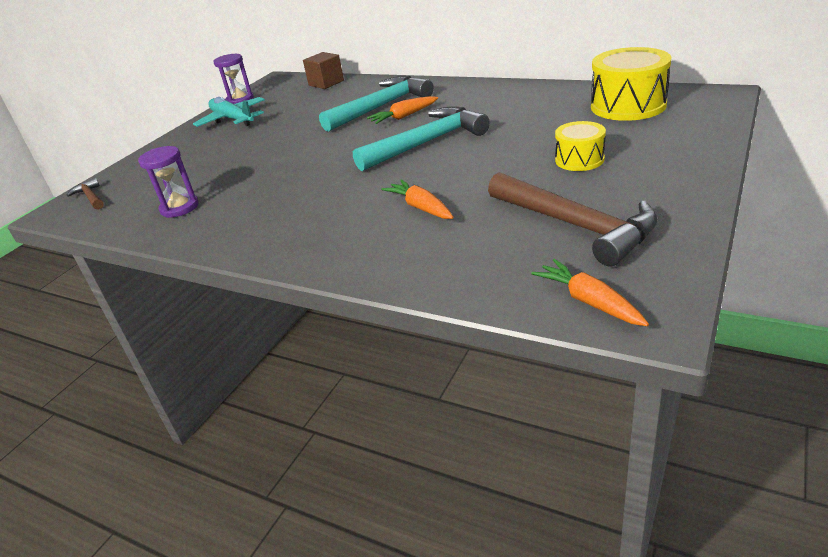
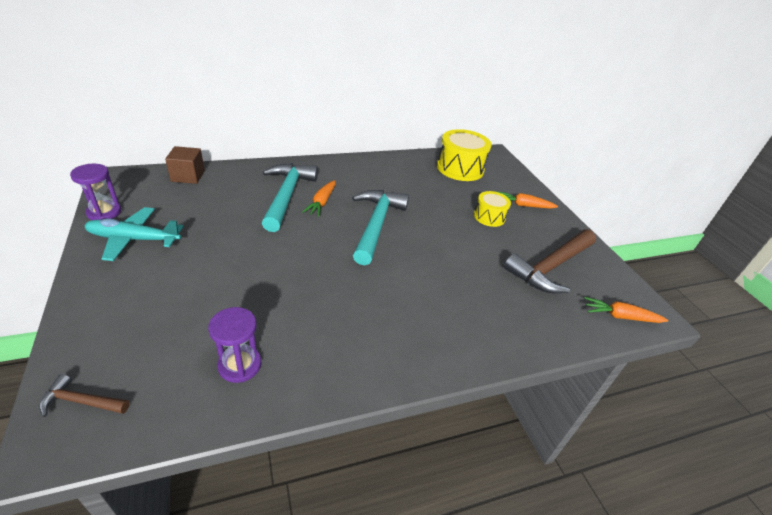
camera: 55 degrees left, 5 degrees up
(420, 207) = (452, 284): orange carrot -> orange carrot (523, 205)
(576, 226) = (550, 267): brown hammer -> brown hammer turned 135 degrees clockwise

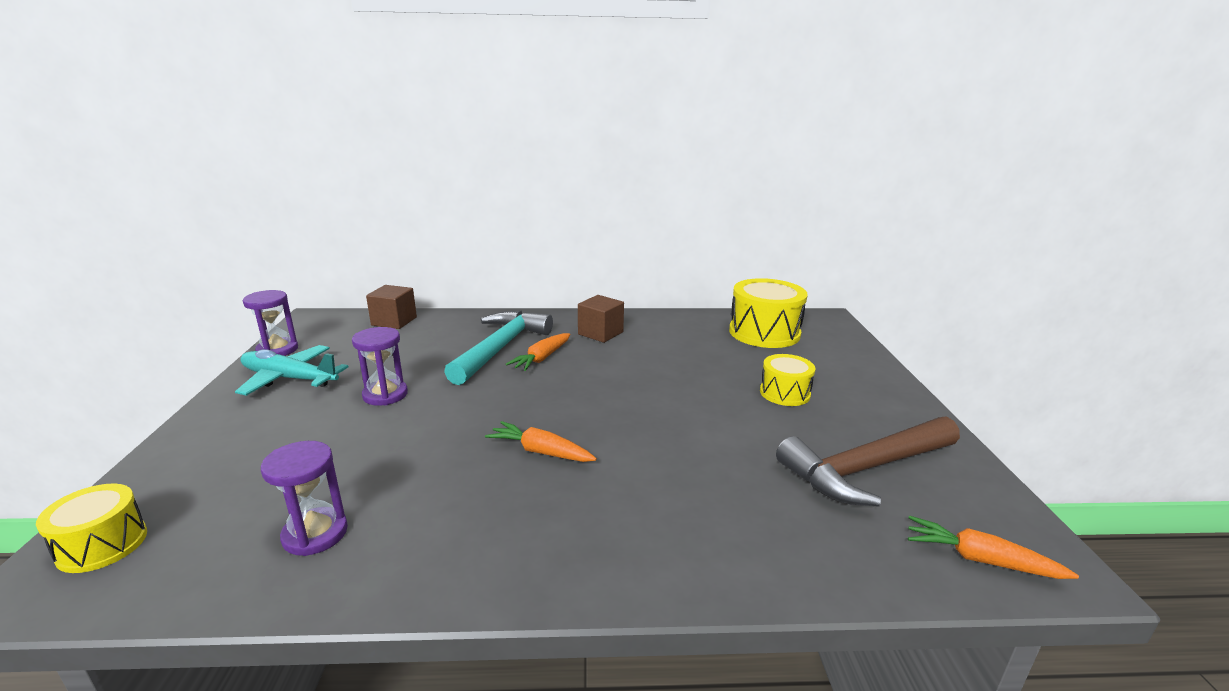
camera: 20 degrees right, 15 degrees down
(81, 401) = (102, 545): brown hammer -> yellow drum
(222, 246) = (385, 395): none -> purple hourglass
(352, 176) = (600, 333): none -> brown cube
(376, 224) = (603, 388): turquoise hammer -> none
(523, 205) = (849, 383): orange carrot -> orange carrot (540, 451)

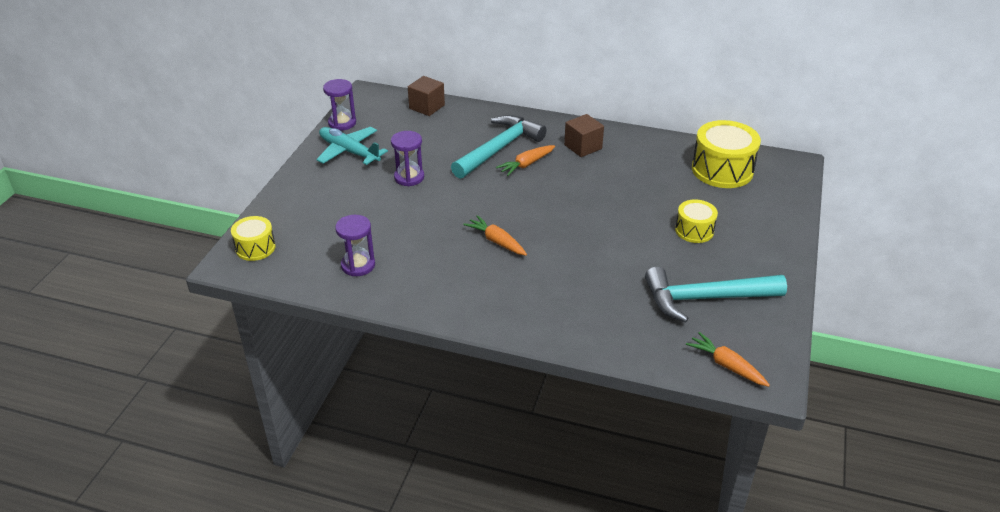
camera: 20 degrees right, 15 degrees up
(865, 469) = (705, 298): brown hammer -> turquoise hammer

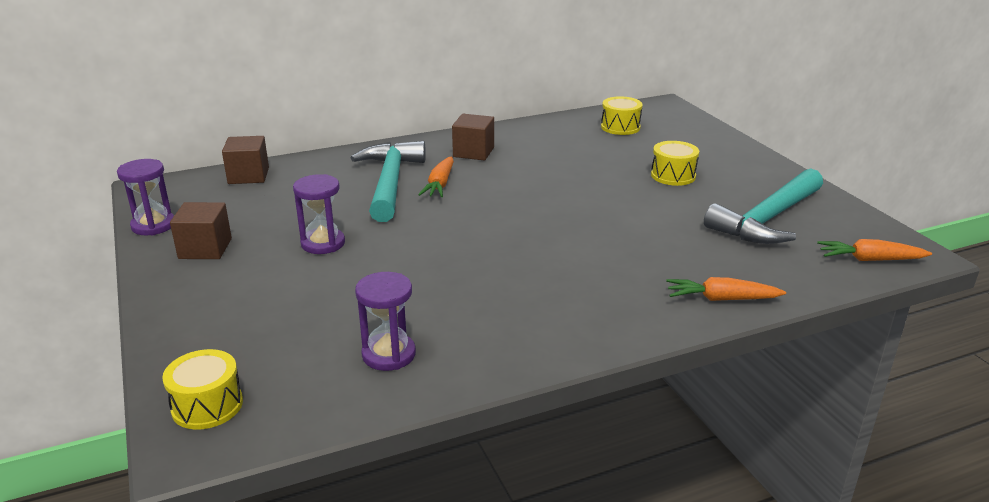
camera: 40 degrees left, 10 degrees down
(349, 152) = (205, 248): turquoise plane -> brown cube
(496, 241) = (513, 259): orange carrot -> orange carrot (721, 299)
(722, 170) = (620, 127): yellow drum -> yellow drum, size x0.58

